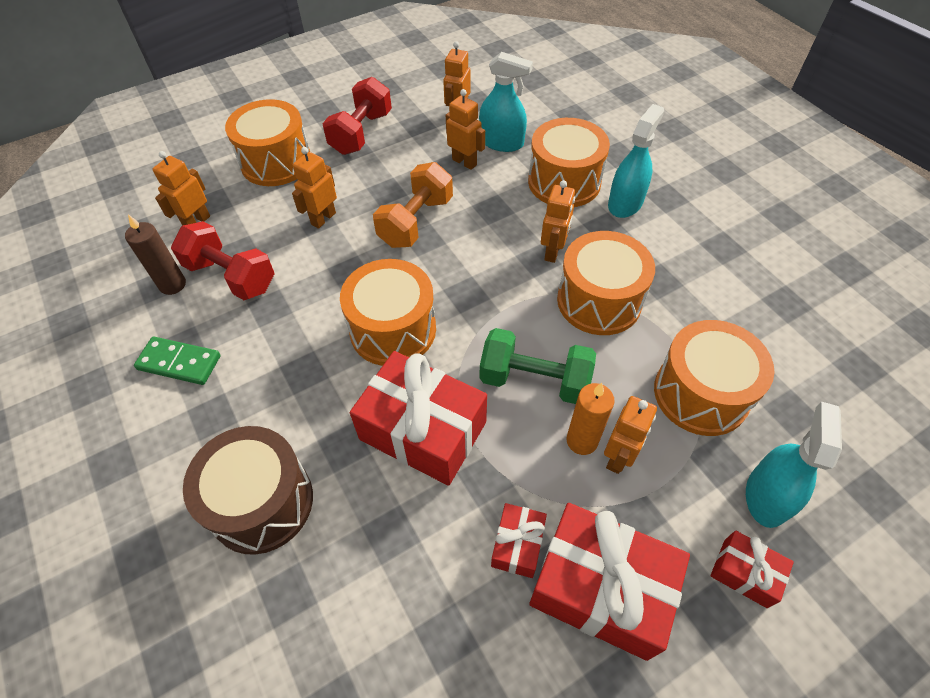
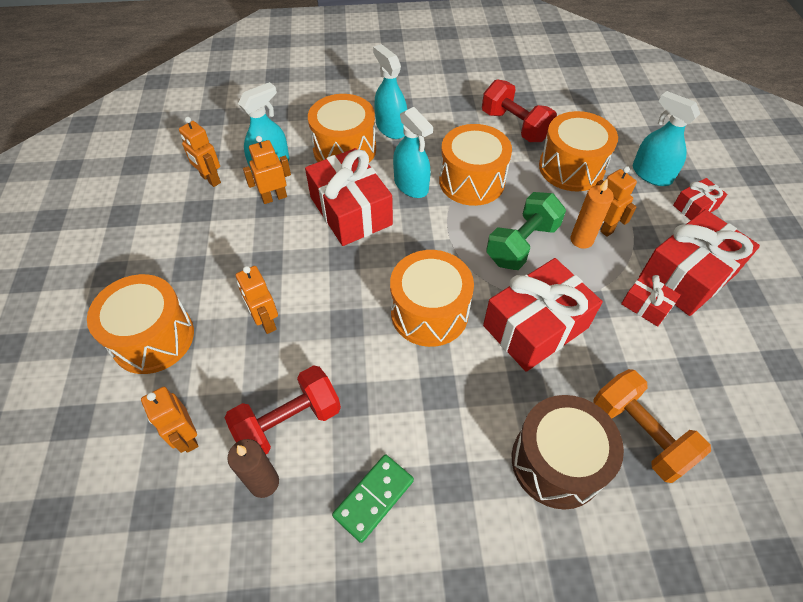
camera: 65 degrees left, 0 degrees up
(361, 133) = (172, 255): red dumbbell -> red dumbbell (515, 126)
(416, 222) = (320, 255): orange dumbbell -> orange dumbbell (639, 434)
(484, 220) = (351, 211): none -> red gift
(553, 252) = (411, 185): orange robot -> turquoise spray bottle

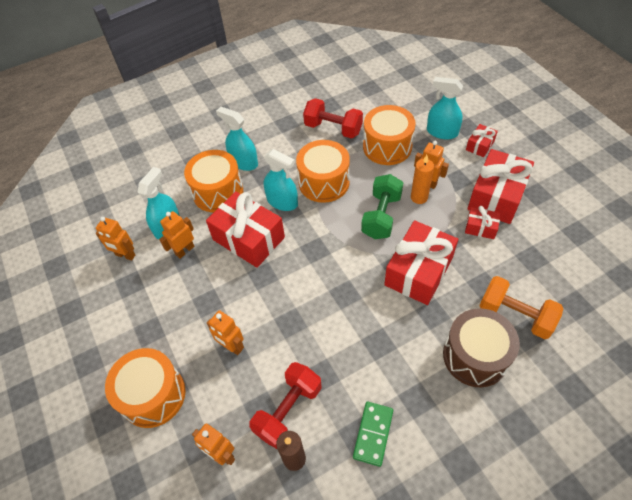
camera: 20 degrees left, 0 degrees up
(429, 312) = (344, 291): orange drum -> none

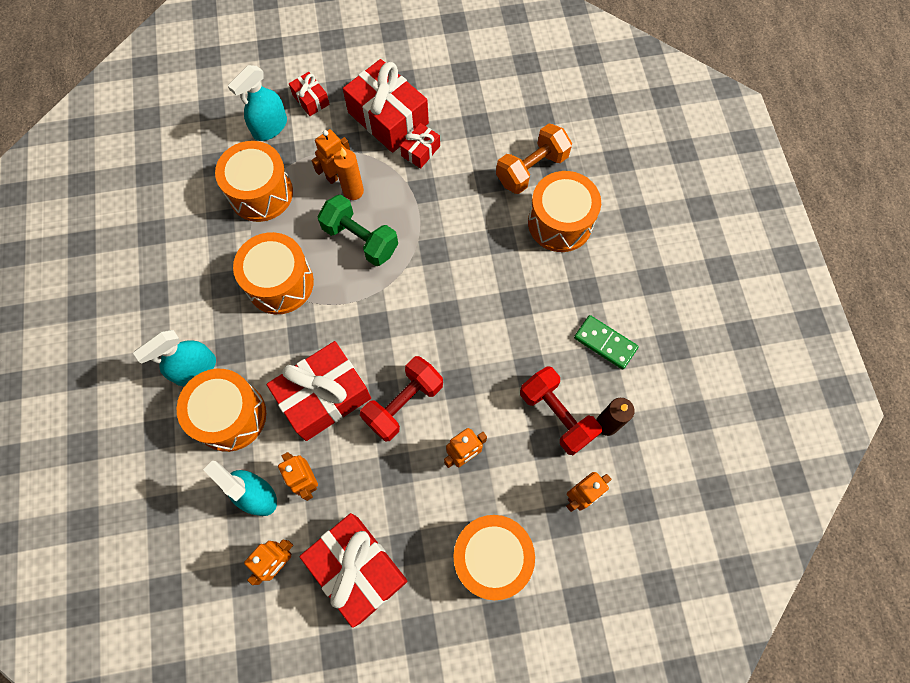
camera: 75 degrees left, 15 degrees up
(282, 202) = (286, 340): turquoise spray bottle -> none
(333, 129) = (196, 242): red dumbbell -> red dumbbell (403, 403)
(418, 271) = (448, 232): red gift -> red gift (358, 569)
(475, 356) = (560, 222): brown drum -> orange drum

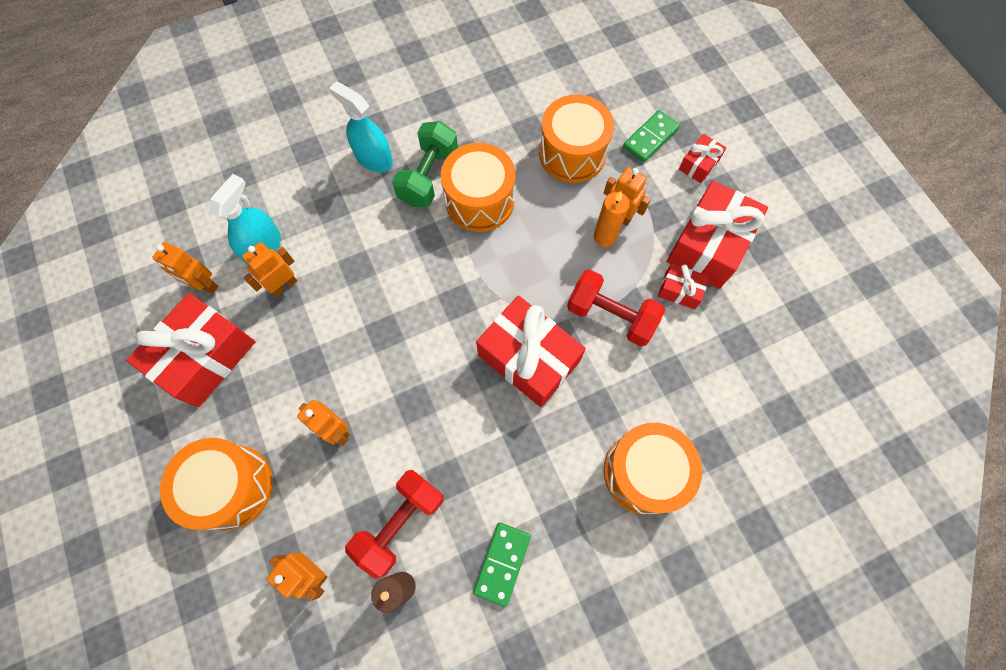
camera: 75 degrees right, 0 degrees up
(230, 416) = (334, 201): orange drum -> none
(270, 127) = (650, 138): turquoise spray bottle -> green domino
(324, 396) = (370, 276): red gift -> red gift (528, 358)
(360, 239) = (551, 260): green dumbbell -> green dumbbell (428, 176)
(403, 403) = (379, 354): red dumbbell -> red dumbbell (611, 316)
(531, 169) = (704, 421): orange dumbbell -> none

